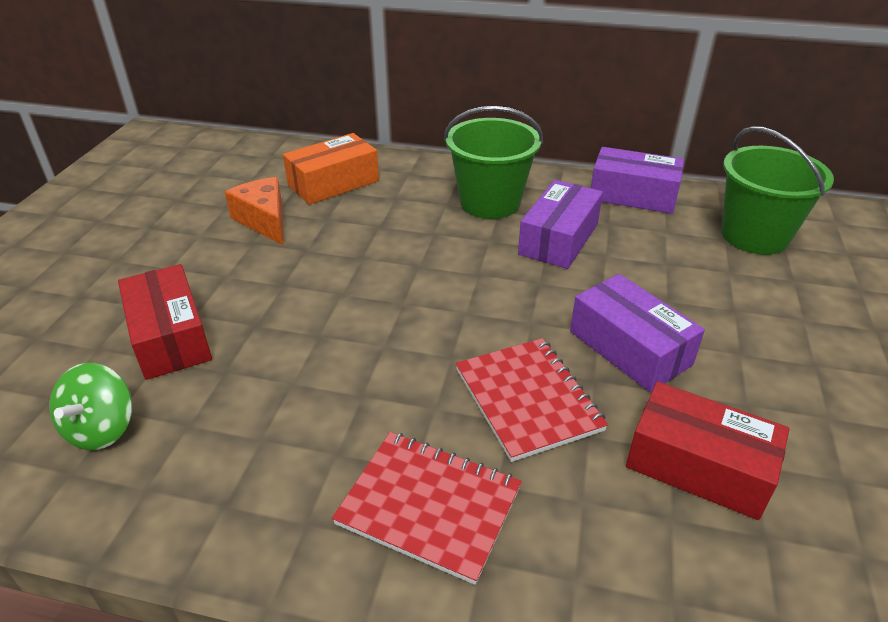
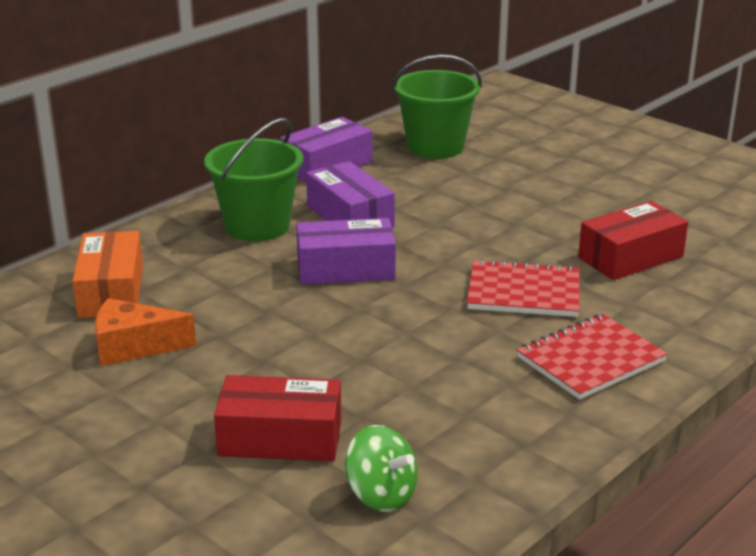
camera: 60 degrees left, 10 degrees down
(629, 348) = (507, 238): purple box -> purple box (345, 269)

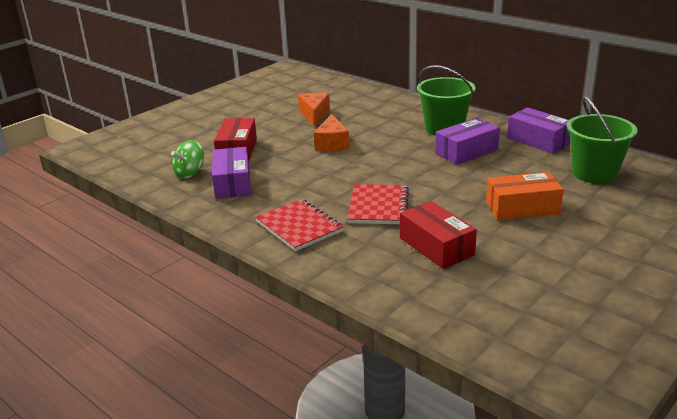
camera: 90 degrees right, 0 degrees up
(111, 291) = (364, 105): orange box -> orange box (522, 208)
(282, 328) = (332, 143): none -> orange cheese
(345, 269) = (398, 154): purple box -> purple box (232, 183)

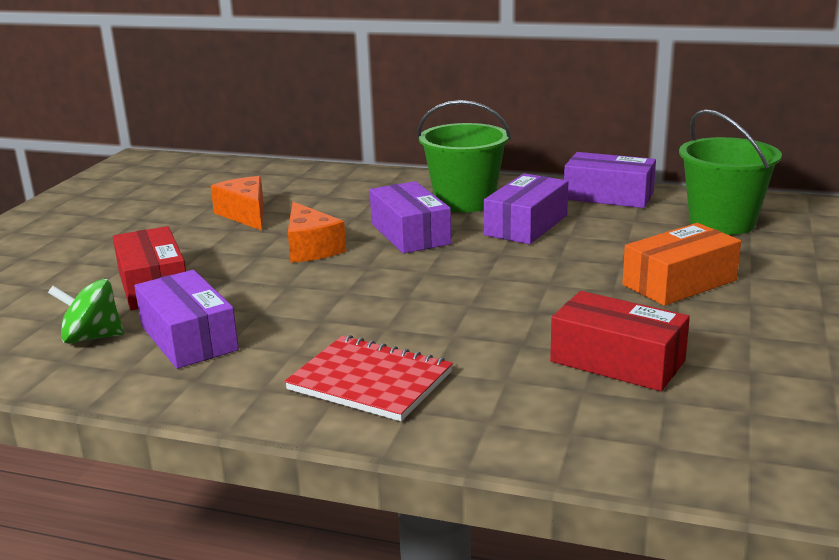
camera: 25 degrees left, 5 degrees down
(190, 173) = (92, 337): green spinning top -> green spinning top turned 75 degrees clockwise
(378, 206) = (471, 323): red notebook -> none
(393, 144) = (410, 234): none -> purple box

